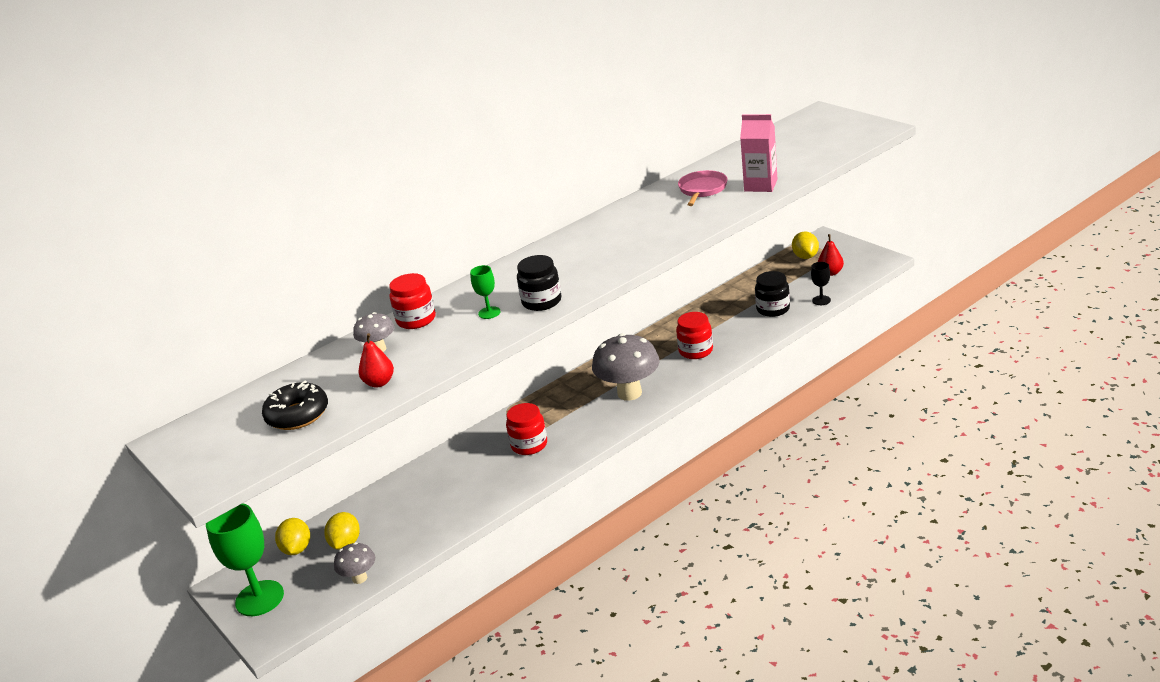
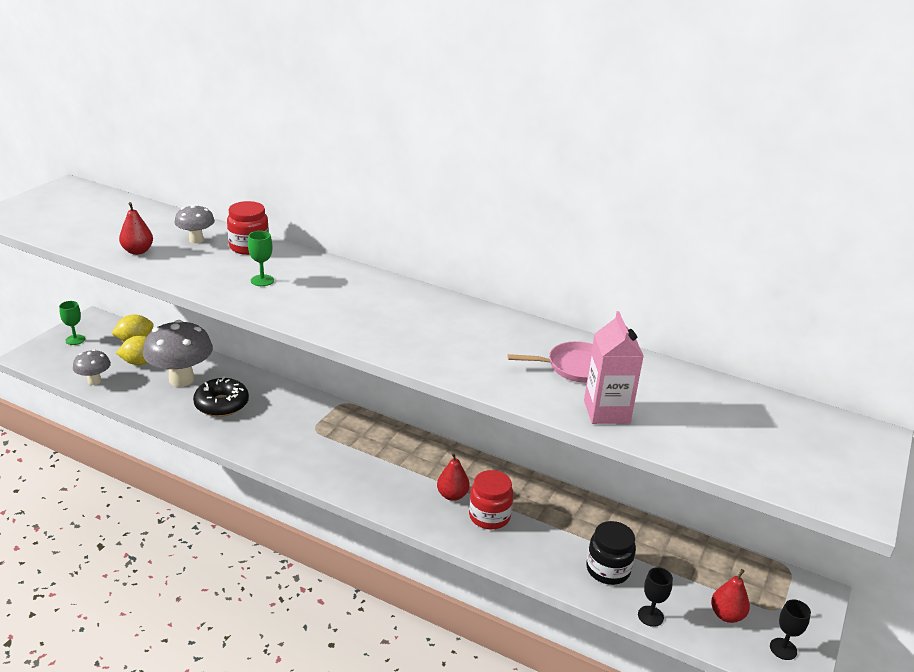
camera: 60 degrees right, 0 degrees up
(259, 598) = (75, 340): green goblet -> green goblet, size x0.48
(297, 415) = (92, 227): black donut -> black donut (221, 404)
(529, 445) = (289, 430): red jar -> none
(541, 301) = (285, 305): black jar -> none
(629, 393) = (392, 480): grey mushroom -> grey mushroom (181, 379)
(663, 365) = (452, 495): none -> red pear
(805, 256) = (755, 581): yellow lemon -> none
(864, 259) = (783, 649): none -> black goblet

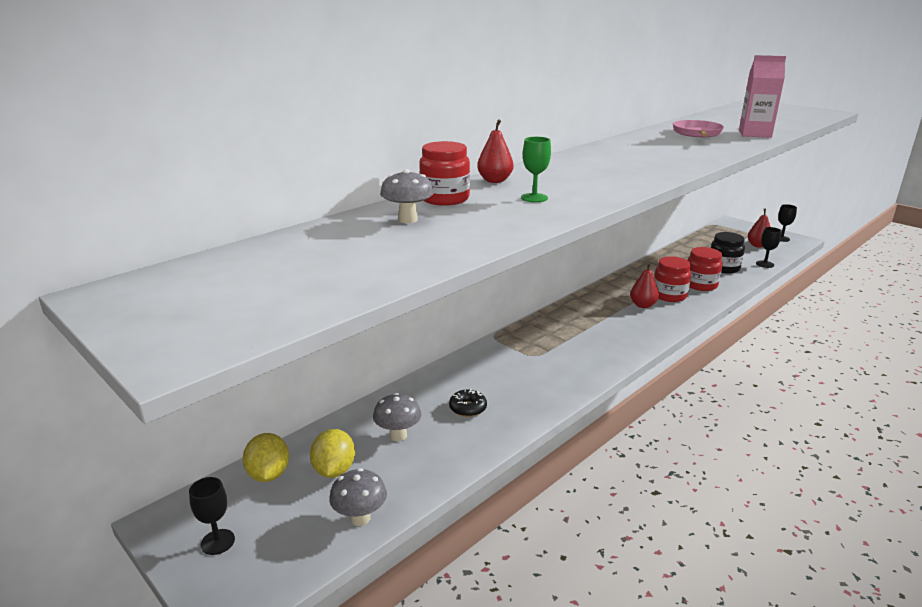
camera: 70 degrees left, 5 degrees down
(75, 340) = (217, 542): green goblet -> black goblet
(137, 251) = (423, 249): red pear -> red pear (495, 181)
(181, 379) = (398, 435): grey mushroom -> grey mushroom, size x0.53
(221, 404) = (468, 408): black donut -> black donut, size x0.57
(536, 544) = (700, 285): none -> red jar

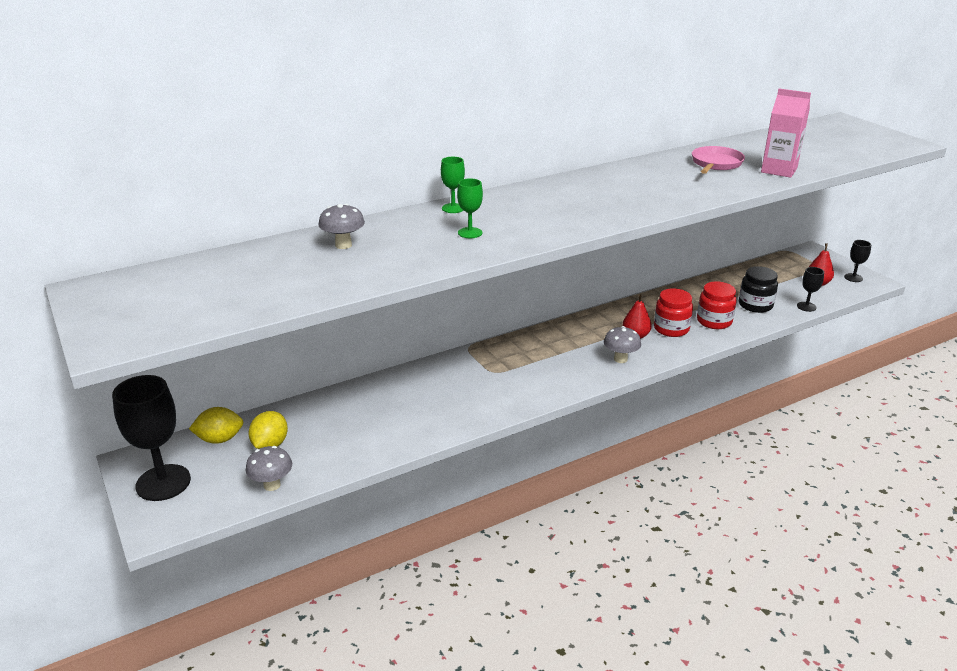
camera: 15 degrees right, 5 degrees up
(217, 542) = (163, 482): black goblet -> black goblet, size x2.09
(268, 474) = (219, 439): yellow lemon -> yellow lemon turned 75 degrees clockwise
(398, 435) = (334, 425): grey mushroom -> grey mushroom (620, 359)
(445, 199) = (392, 225): red jar -> none
(468, 408) = (405, 411): black donut -> none
(495, 181) = (453, 208): red pear -> green goblet

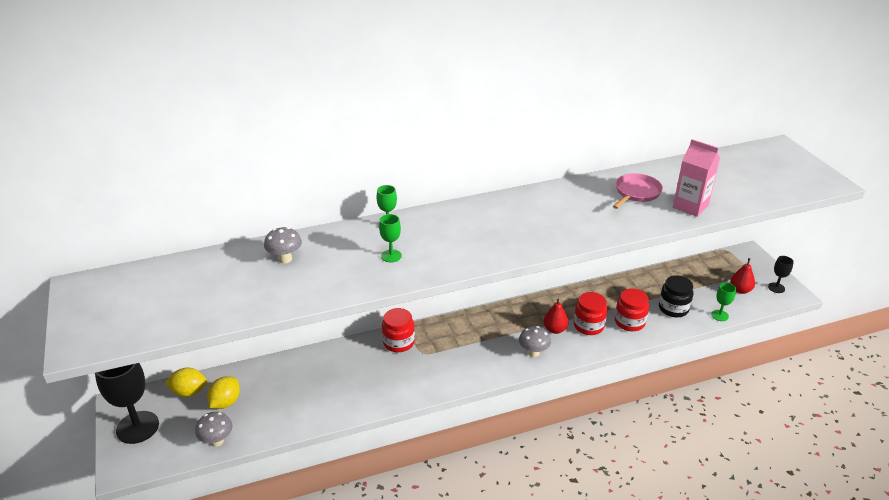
camera: 10 degrees right, 5 degrees up
(462, 365) = (398, 342): none -> red jar
(806, 306) = (719, 315): black goblet -> green goblet

